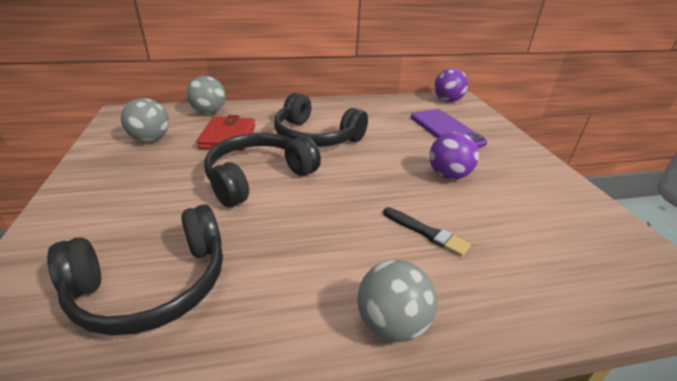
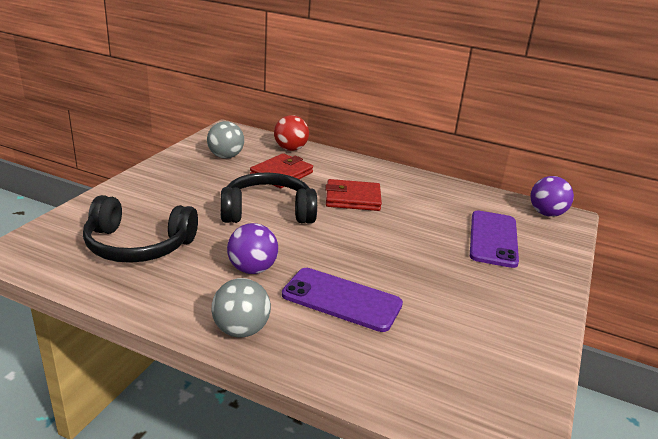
camera: 35 degrees right, 5 degrees down
(209, 112) = (290, 149): grey ball -> red ball
(315, 136) = (352, 199): black headphones -> red wallet
(426, 232) = (341, 300): black brush -> purple phone
(448, 175) = (428, 273): purple ball -> purple ball (252, 269)

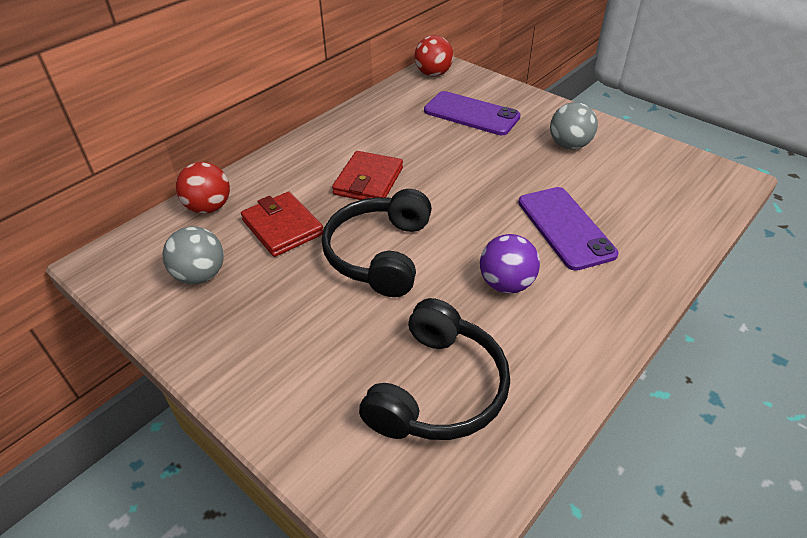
camera: 70 degrees left, 15 degrees up
(241, 330) = (615, 306): grey ball -> grey ball (569, 145)
(341, 300) = (565, 227): purple phone -> purple phone turned 60 degrees counterclockwise
(546, 213) = (433, 74): purple ball -> red ball

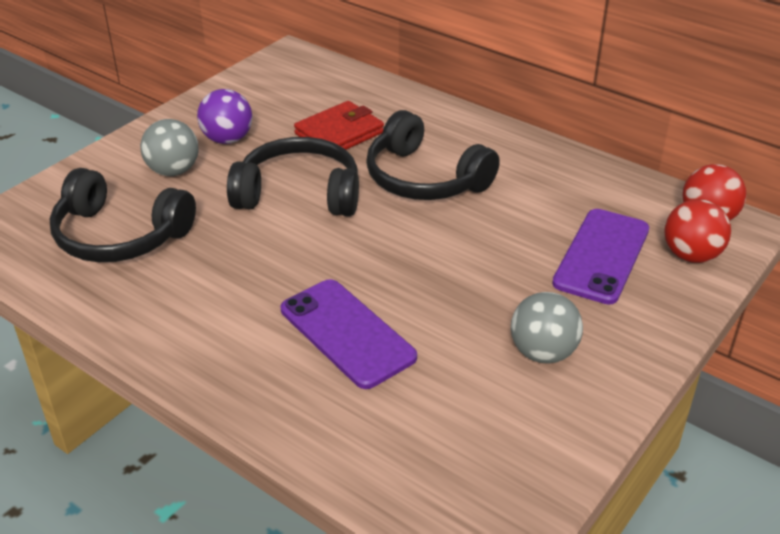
camera: 85 degrees right, 5 degrees down
(200, 275) = (272, 101): grey ball -> grey ball (173, 171)
(209, 207) = (367, 90): red ball -> red ball (691, 255)
(368, 181) = (424, 178): red wallet -> black headphones
(506, 284) = (249, 280): purple ball -> purple ball (227, 139)
(565, 227) = (347, 333): purple phone -> purple phone turned 75 degrees clockwise

